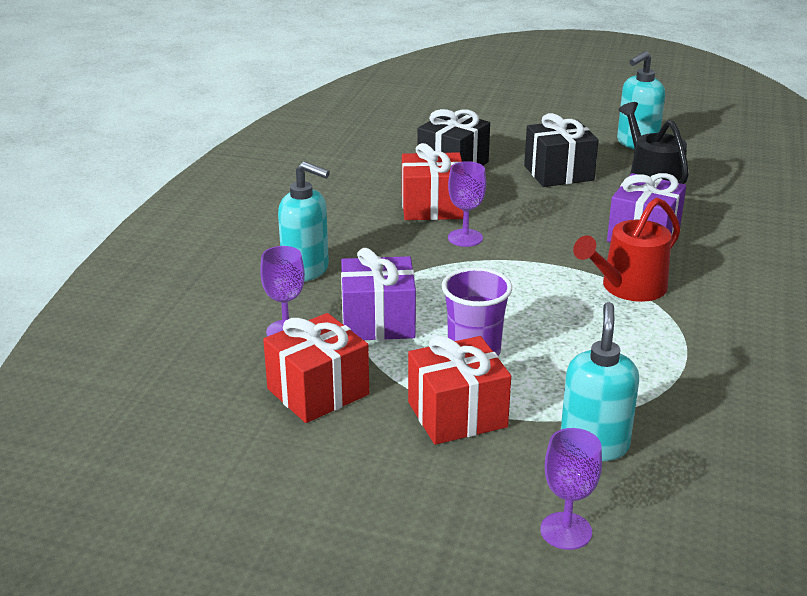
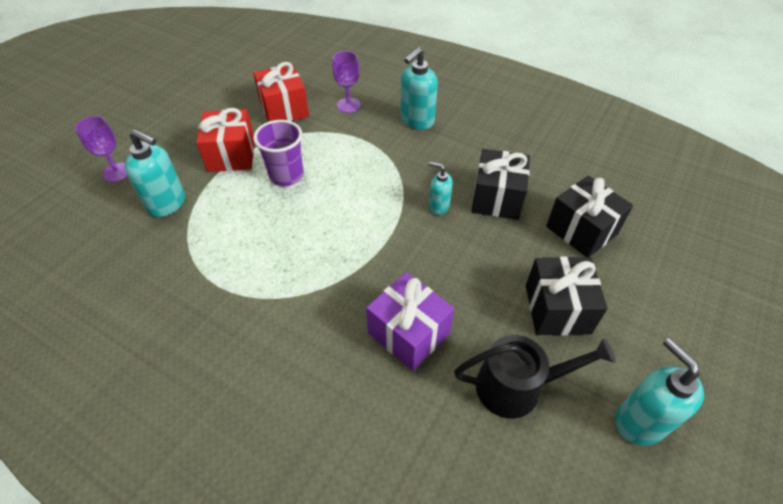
camera: 105 degrees right, 20 degrees up
(378, 322) = (341, 141): purple gift -> none
(432, 207) = (497, 198): red gift -> black gift
(465, 238) = (438, 206): purple goblet -> turquoise soap dispenser
(628, 287) = (324, 286): red watering can -> none

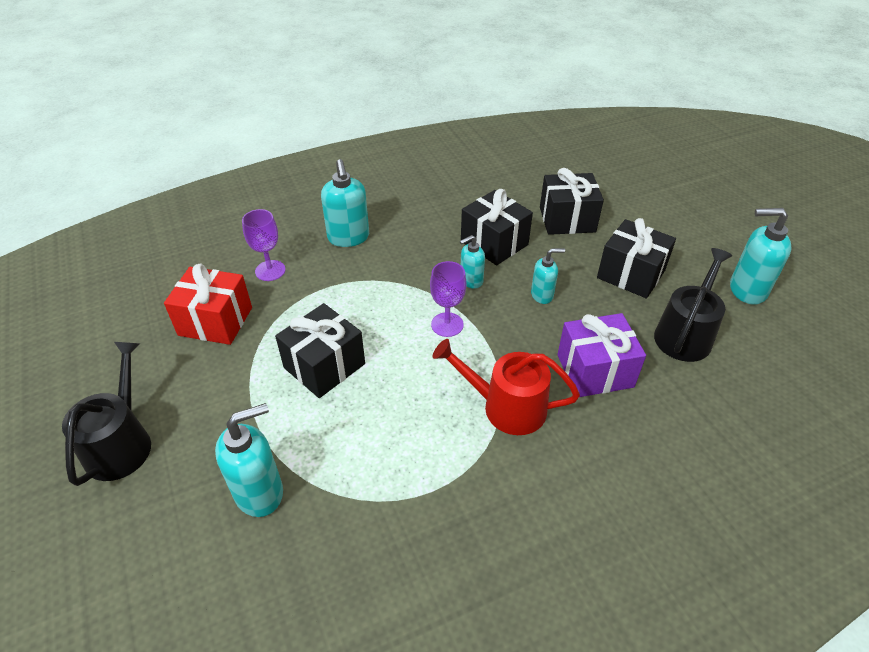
camera: 55 degrees left, 5 degrees down
(117, 172) = (143, 529): purple goblet -> purple goblet (447, 324)
(167, 130) = (121, 443): none -> black watering can
(231, 155) = (240, 398): red gift -> none
(286, 175) = (324, 366): purple cup -> black gift
(323, 292) = (506, 407): none -> red watering can
(465, 257) = (542, 295): none -> turquoise soap dispenser

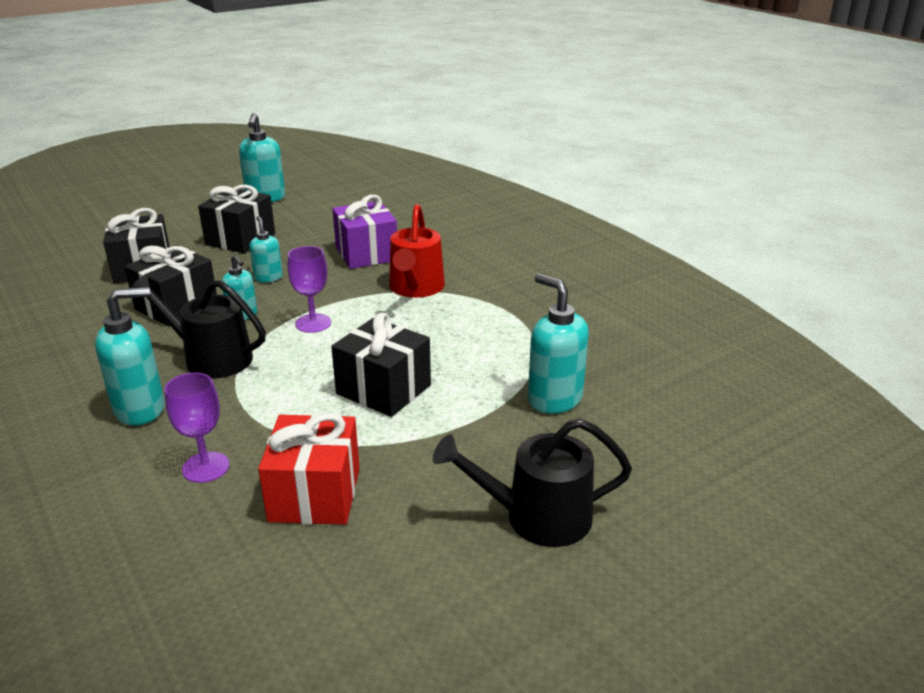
camera: 100 degrees left, 15 degrees down
(685, 334) = (319, 221): black watering can -> black watering can (211, 358)

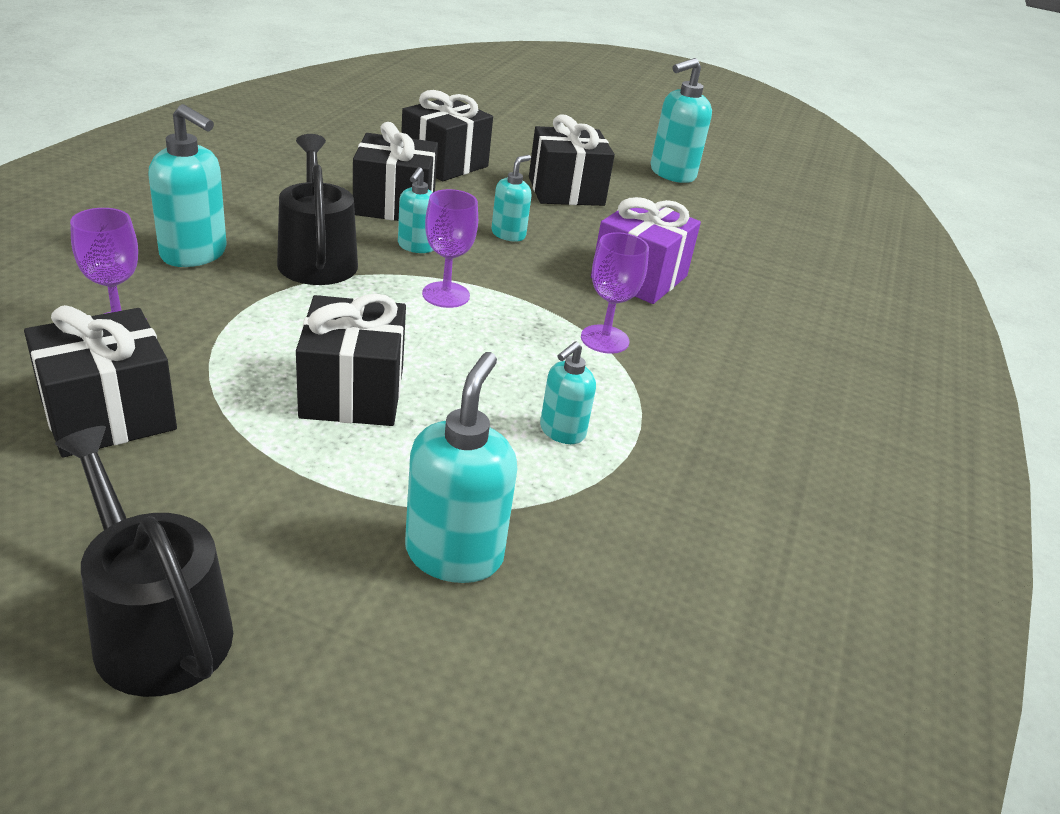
camera: 50 degrees right, 5 degrees up
(315, 494) = (108, 414): red gift -> black gift
(415, 288) = (604, 339): red watering can -> purple goblet
(485, 332) = (562, 432): none -> turquoise soap dispenser

